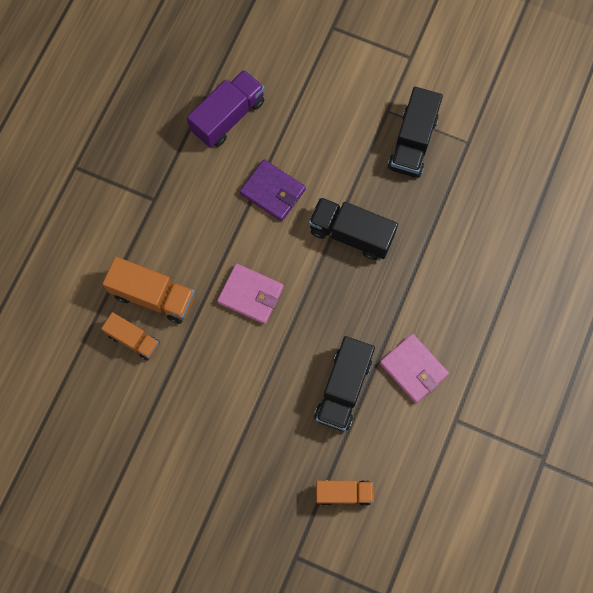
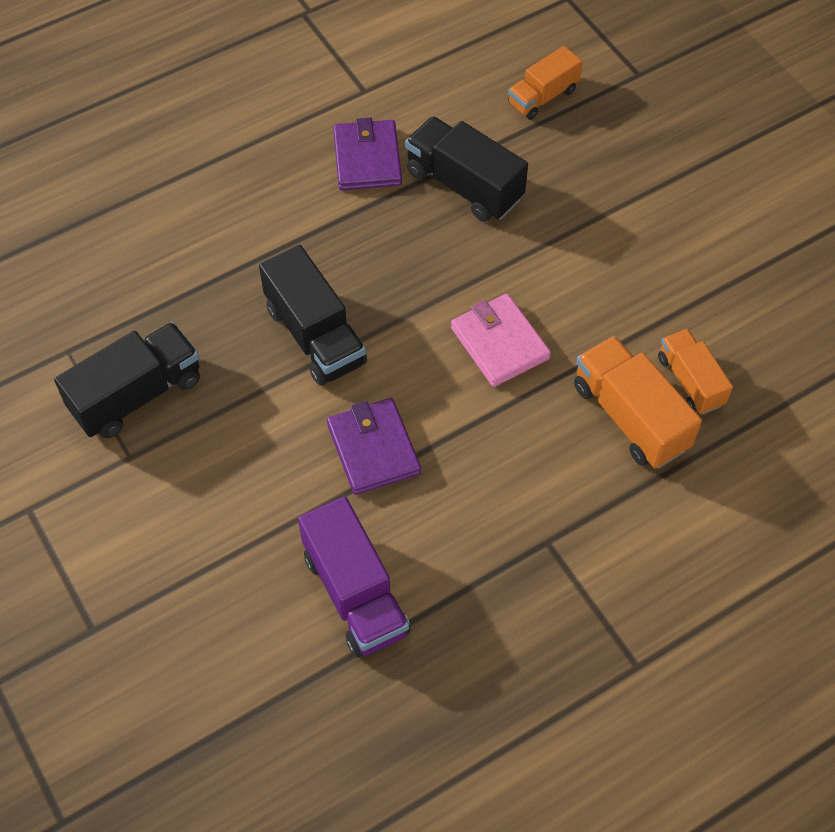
camera: 145 degrees left, 15 degrees down
(228, 117) = (355, 593): purple truck -> purple truck turned 105 degrees counterclockwise
(343, 388) = (464, 185): black truck -> black truck turned 105 degrees counterclockwise
(343, 493) = (543, 97): orange truck -> orange truck turned 75 degrees counterclockwise
(413, 369) = (367, 159): pink wallet -> purple wallet

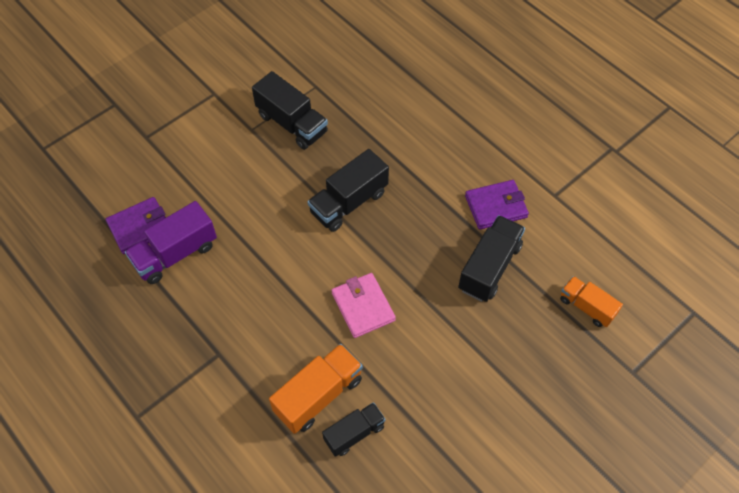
camera: 80 degrees right, 0 degrees up
(373, 449) = (272, 247): purple wallet -> purple wallet (140, 227)
(499, 343) = (363, 307): pink wallet -> pink wallet turned 75 degrees counterclockwise
(690, 381) = (354, 433): orange truck -> black truck

